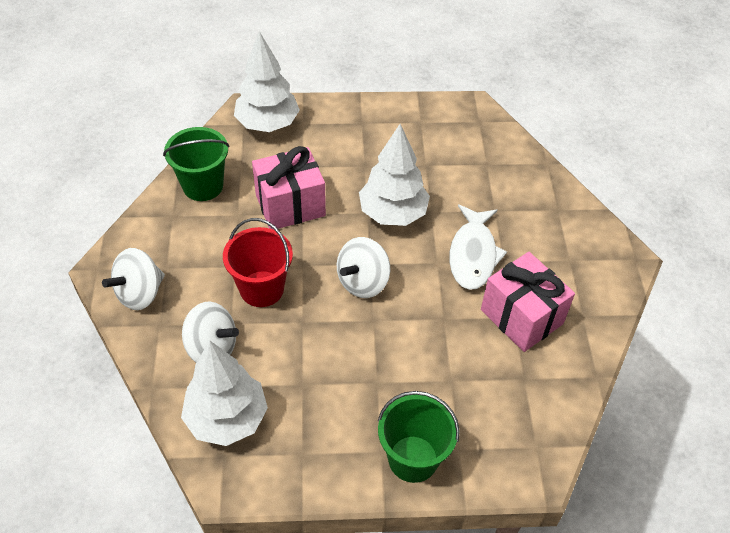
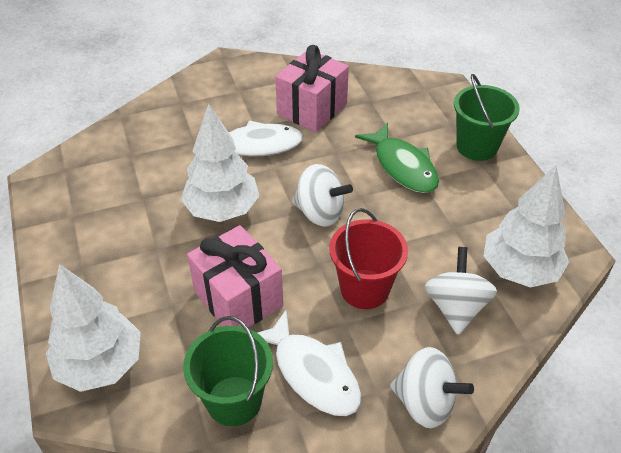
camera: 105 degrees left, 5 degrees down
(201, 233) = (313, 373): none -> white fish
(403, 371) = (402, 166): none -> green fish

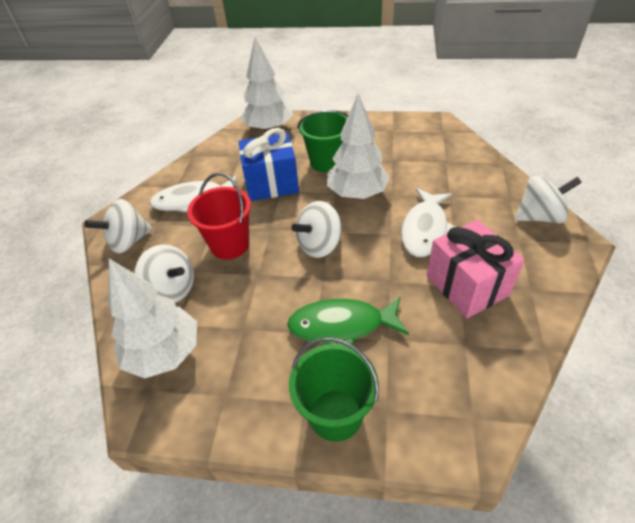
camera: 120 degrees right, 0 degrees up
(202, 83) = (539, 217): none -> white spinning top
(234, 400) = (206, 167): green bucket -> green bucket (326, 162)
(238, 298) = (271, 184): pink gift -> blue gift

